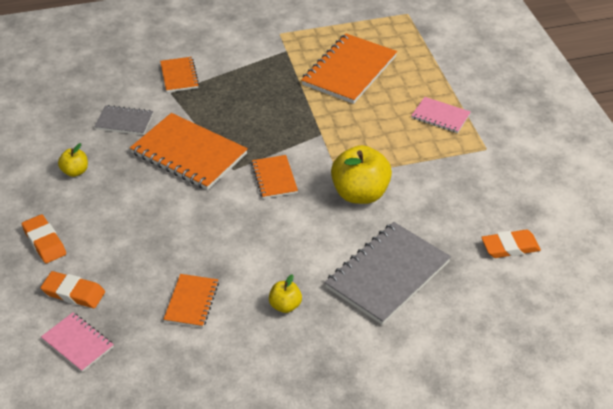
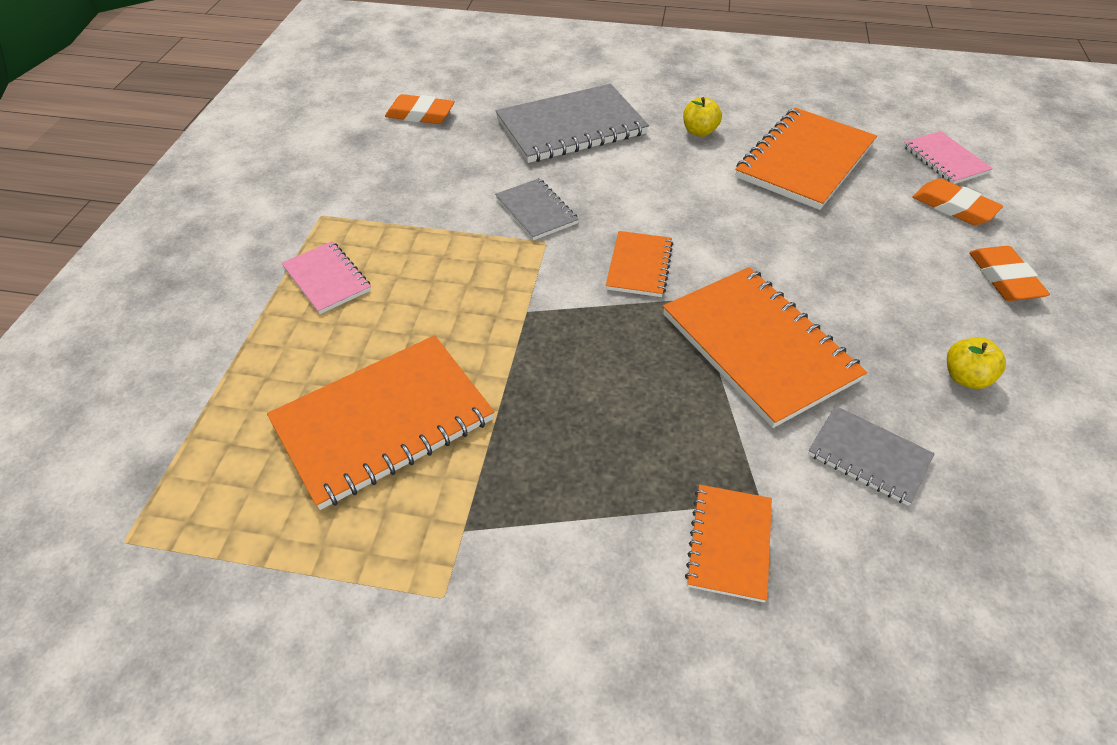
camera: 155 degrees left, 5 degrees up
(191, 302) = (805, 161): orange notebook -> orange notebook, size x1.87
(360, 194) = (536, 211): yellow apple -> grey notebook

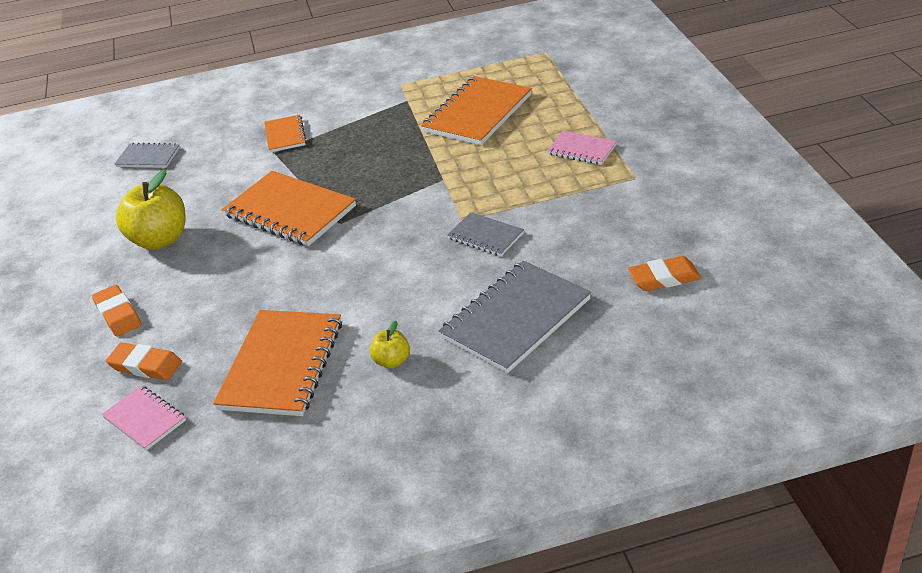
camera: 160 degrees right, 10 degrees down
(639, 266) = (386, 228): orange notebook -> none
(868, 456) = (220, 185): grey notebook -> grey notebook (148, 157)
(965, 377) = (160, 240): yellow apple -> yellow apple, size x2.00

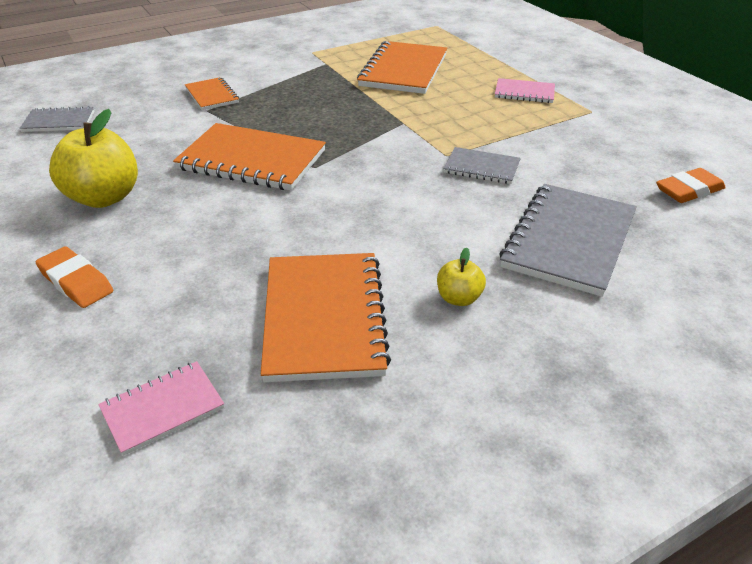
camera: 20 degrees left, 0 degrees up
(144, 419) = (163, 409): pink notebook -> pink notebook turned 60 degrees counterclockwise
(145, 365) = (137, 339): orange eraser -> none

